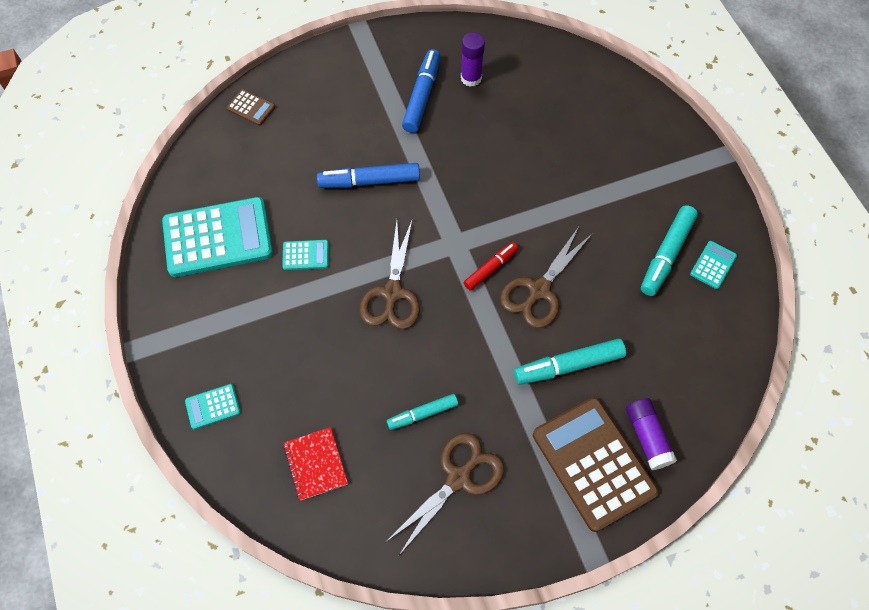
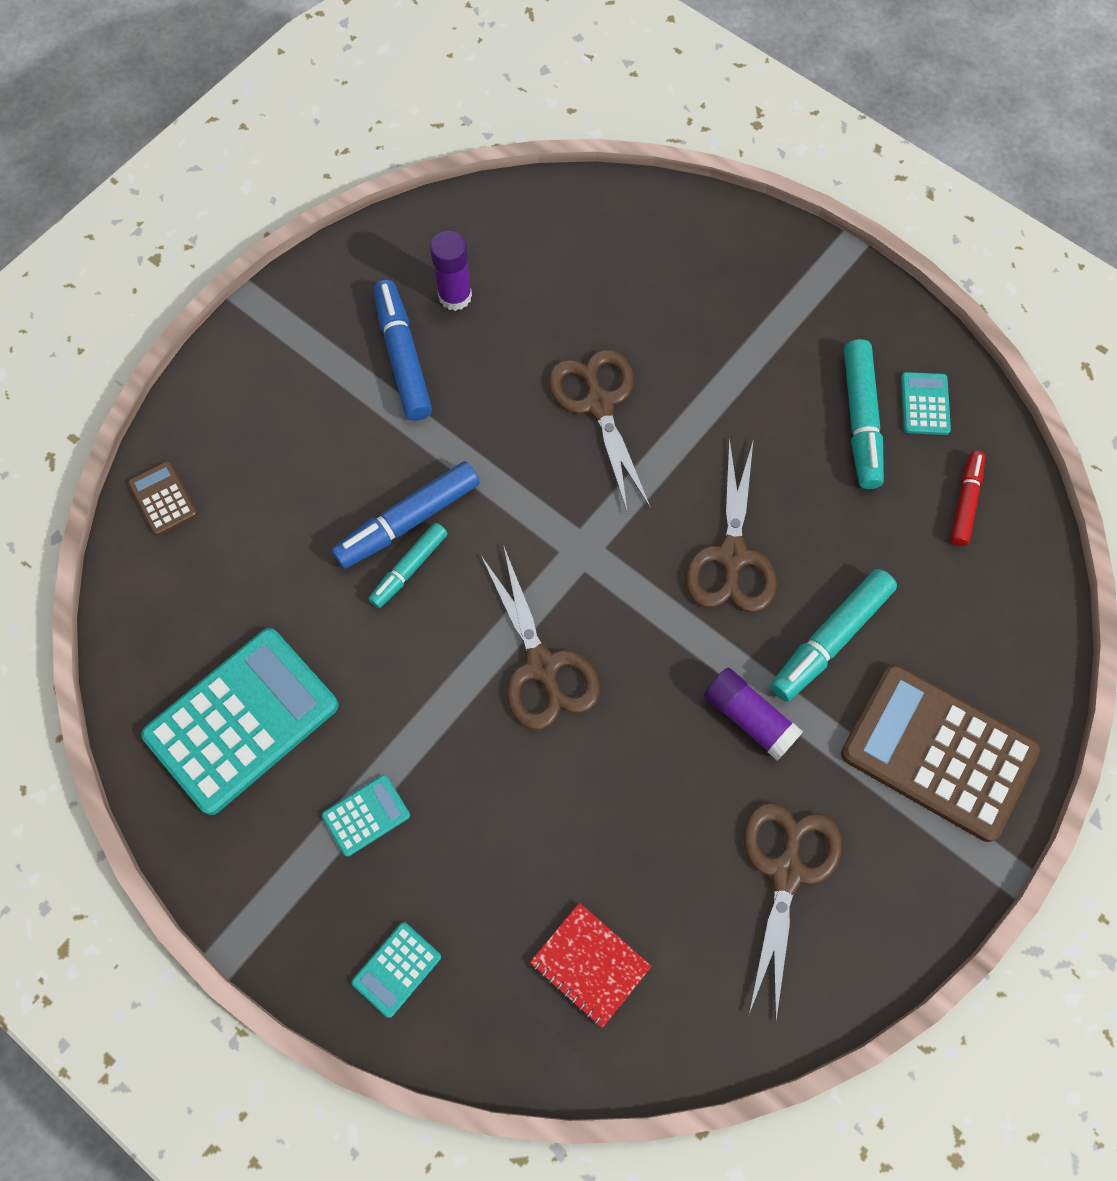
camera: 30 degrees left, 5 degrees up
(251, 108) = (163, 498): brown calculator -> brown calculator turned 120 degrees counterclockwise
(305, 255) = (387, 677): turquoise calculator -> turquoise calculator (366, 815)
(422, 414) = (687, 812): turquoise marker -> turquoise marker (409, 569)
(490, 268) = (650, 560): red marker -> red marker (965, 502)
(515, 172) = (599, 404): none -> brown scissors
(647, 437) = (981, 679): purple glue stick -> purple glue stick (749, 718)

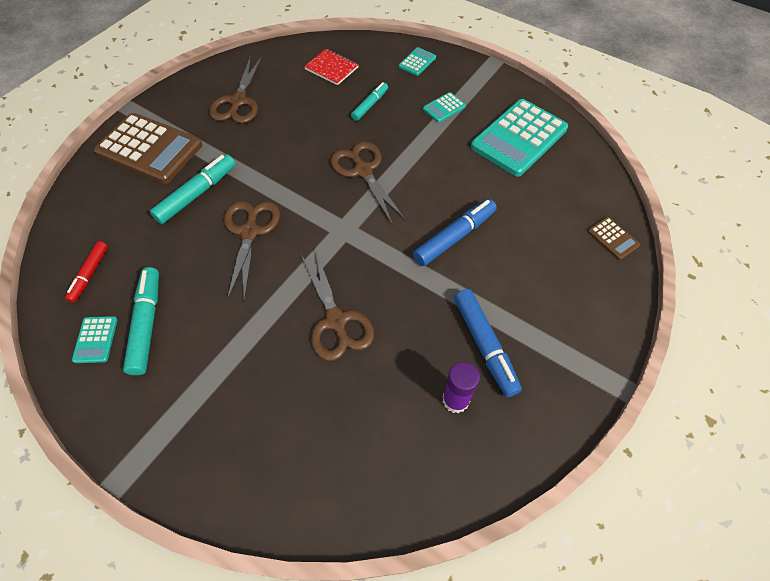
camera: 175 degrees right, 10 degrees down
(409, 569) = (447, 211): turquoise marker -> turquoise marker (370, 105)
(749, 718) = (249, 156): purple glue stick -> none

